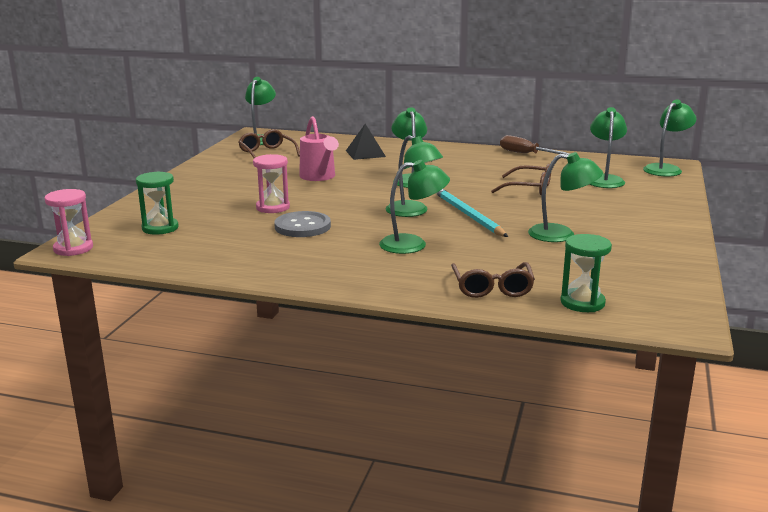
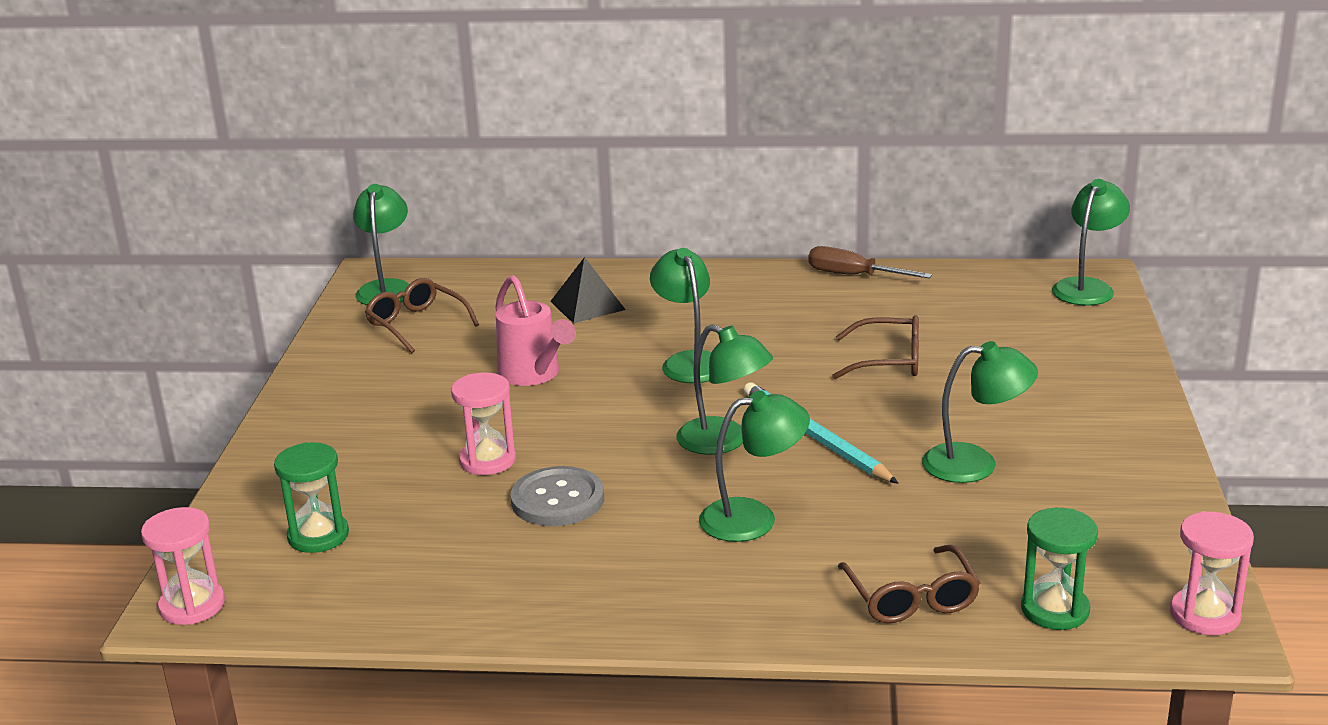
camera: 10 degrees left, 5 degrees up
(604, 179) = (999, 324): green lamp -> none
(682, 315) = (1205, 615): none -> pink hourglass

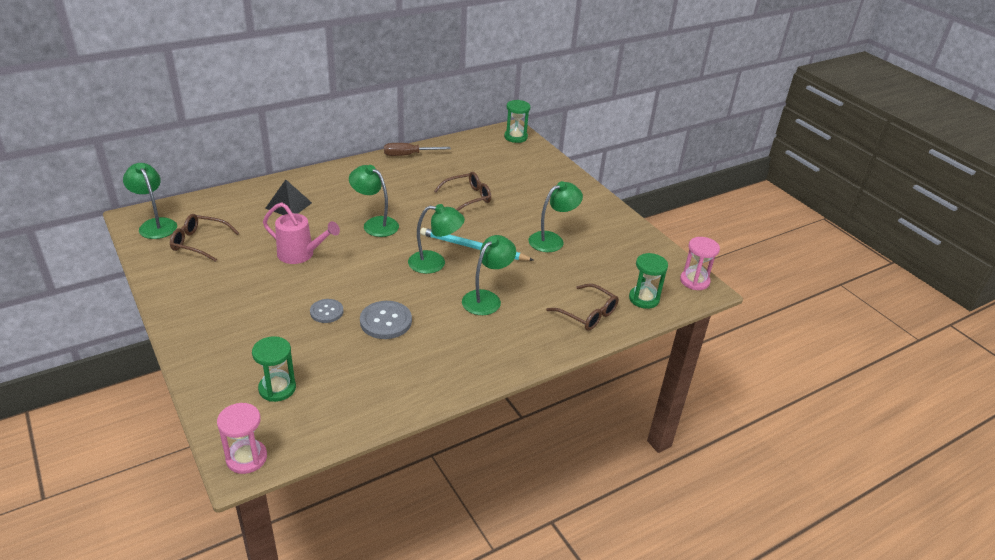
camera: 40 degrees left, 10 degrees up
(487, 460) = (326, 312): pink hourglass -> grey button
(1087, 287) = (515, 137): green lamp -> green hourglass

